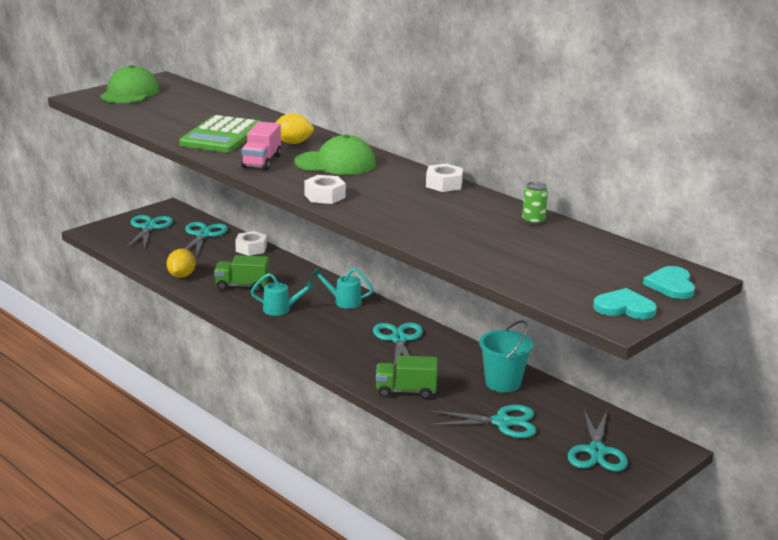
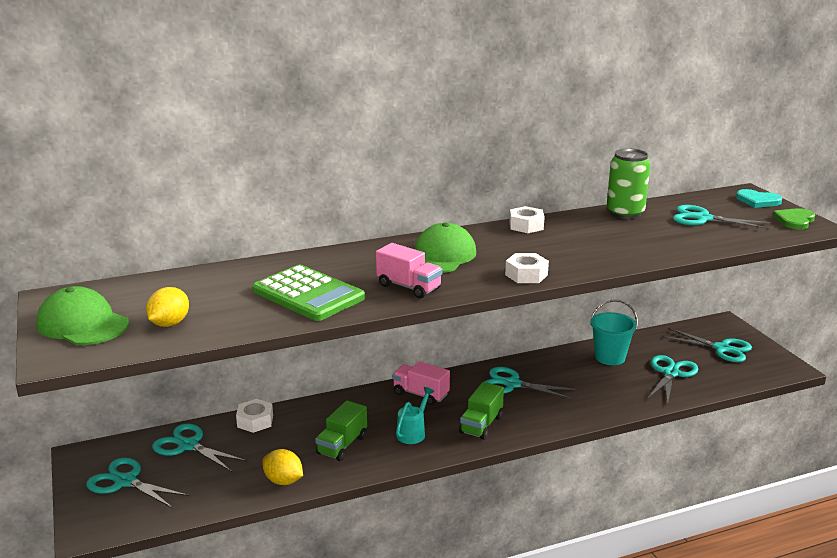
camera: 65 degrees left, 0 degrees up
(292, 143) = (365, 264): yellow lemon -> yellow lemon (169, 324)
(344, 301) = (420, 394): turquoise watering can -> pink truck
(406, 391) = (606, 403): green truck -> green truck (481, 425)
(533, 221) = (625, 213): green can -> green can, size x1.92
(565, 258) = (703, 219): none -> turquoise scissors
(624, 307) = (794, 220): turquoise heart -> green heart

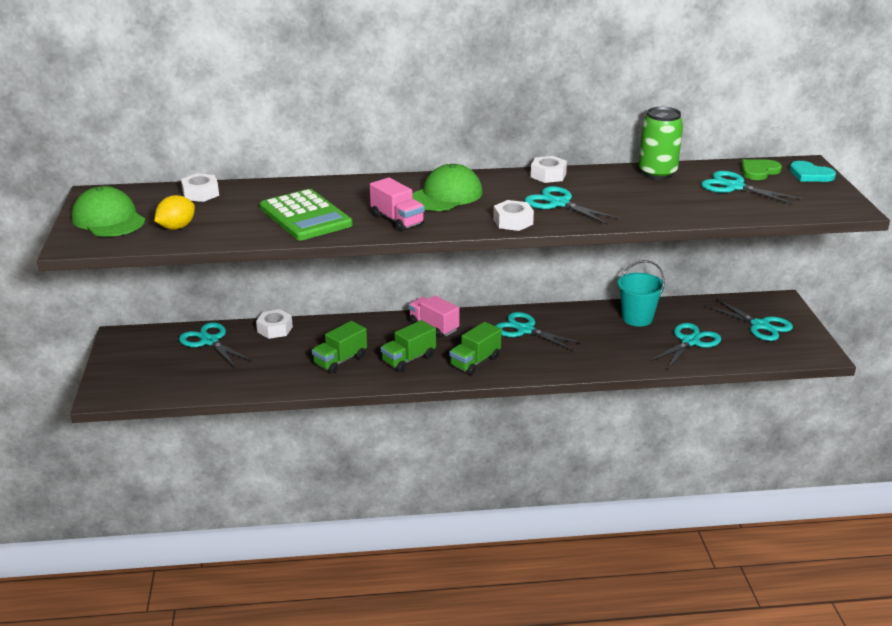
camera: 15 degrees right, 5 degrees up
(125, 482) = (146, 362): turquoise scissors -> turquoise scissors (558, 203)
(176, 283) = (200, 194): none -> white nut
(283, 481) = (276, 382): yellow lemon -> none
(413, 432) = (408, 359): turquoise watering can -> green truck
(794, 220) = (831, 199): green heart -> green heart (759, 171)

